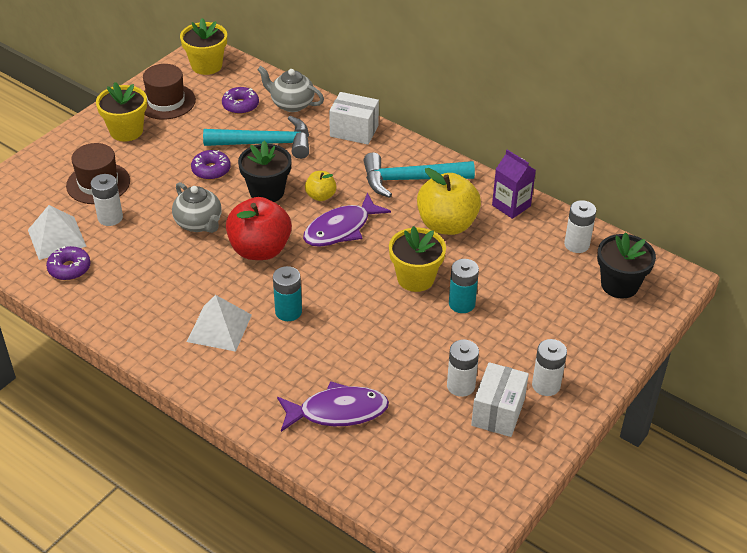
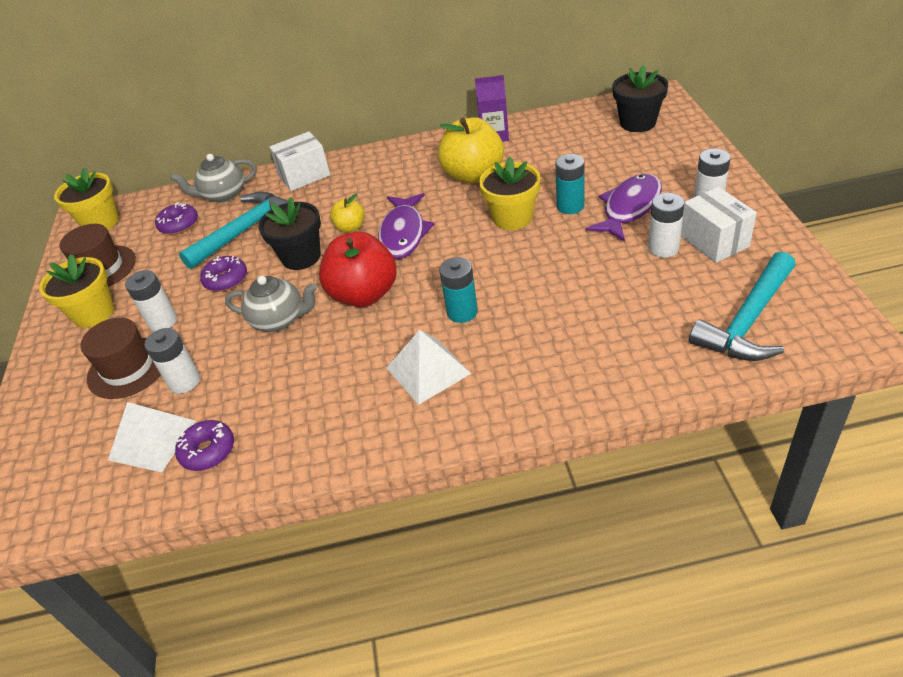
camera: 40 degrees left, 0 degrees up
(338, 411) = (621, 338): purple fish -> purple fish (629, 208)
(409, 180) = (399, 171): turquoise hammer -> turquoise hammer (747, 321)
(576, 244) = (573, 123): white battery -> white battery (163, 321)

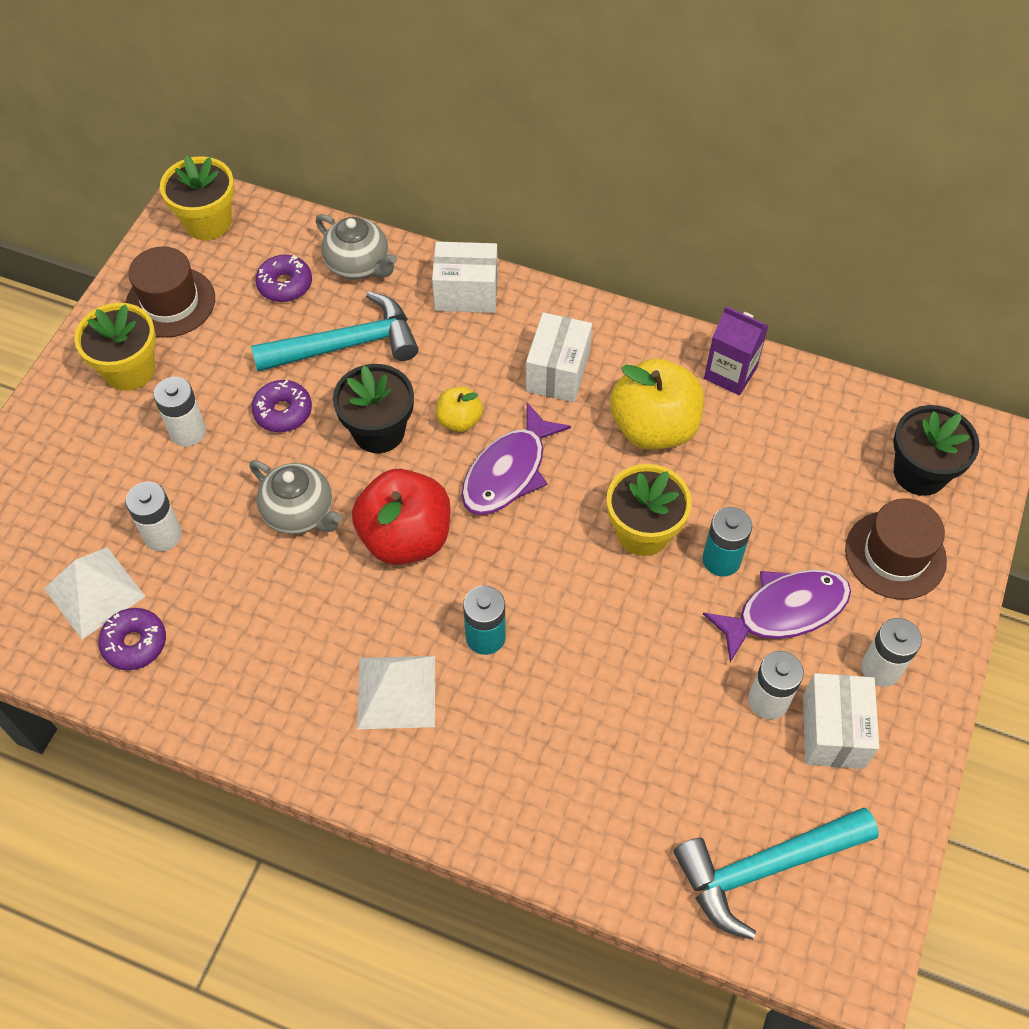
camera: 25 degrees right, 15 degrees up
(128, 368) = (121, 476): brown hat -> brown hat (895, 555)
(223, 195) = (359, 265): grey teapot -> grey teapot turned 150 degrees counterclockwise
(393, 180) = (558, 372): none -> white box

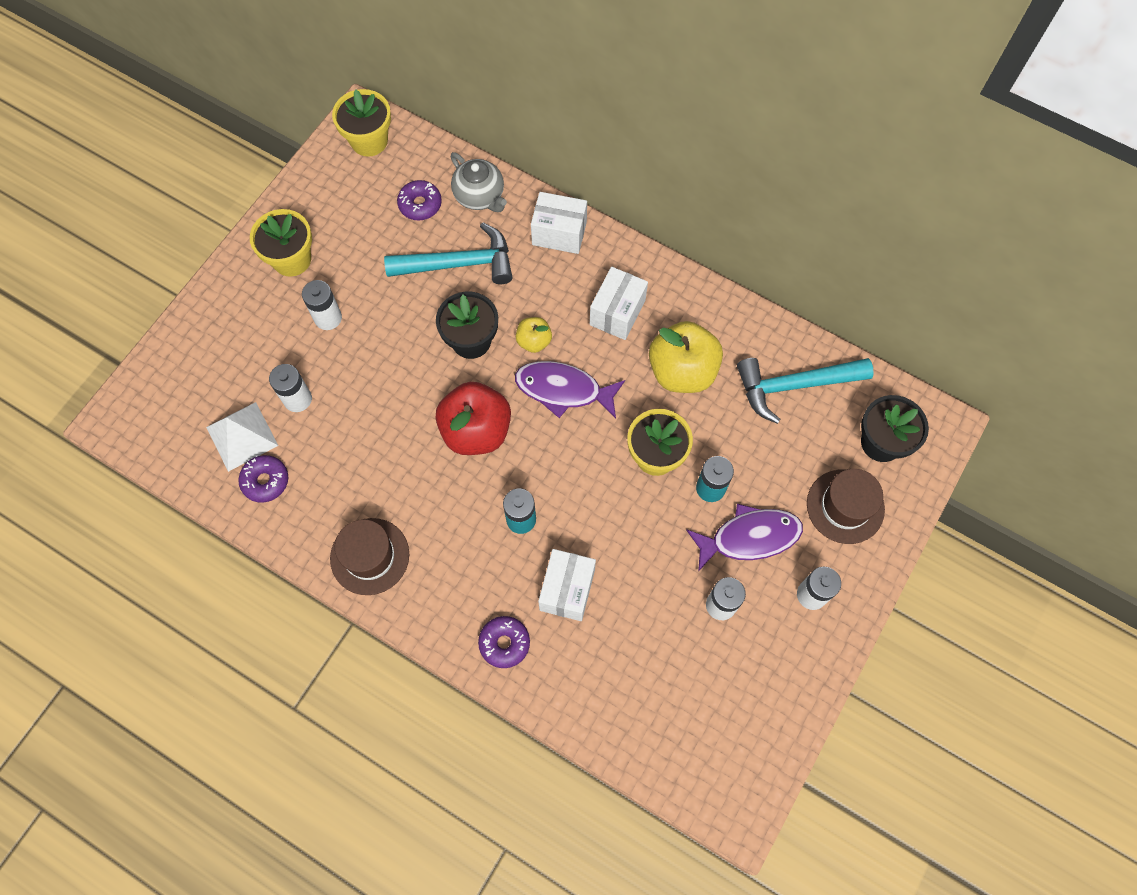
camera: 10 degrees right, 10 degrees up
(170, 302) = (330, 206): brown hat -> brown hat (370, 556)
(283, 412) = (401, 312): purple donut -> purple donut (504, 643)
(300, 513) = (401, 398): grey teapot -> none
(396, 691) = (448, 551): white pyramid -> none
(508, 472) = (563, 390): purple fish -> purple fish turned 60 degrees clockwise
(730, 373) = (752, 334): purple carton -> none
(764, 868) = (688, 730): turquoise hammer -> turquoise hammer (793, 386)
(833, 731) = (764, 637): white box -> white box (567, 590)

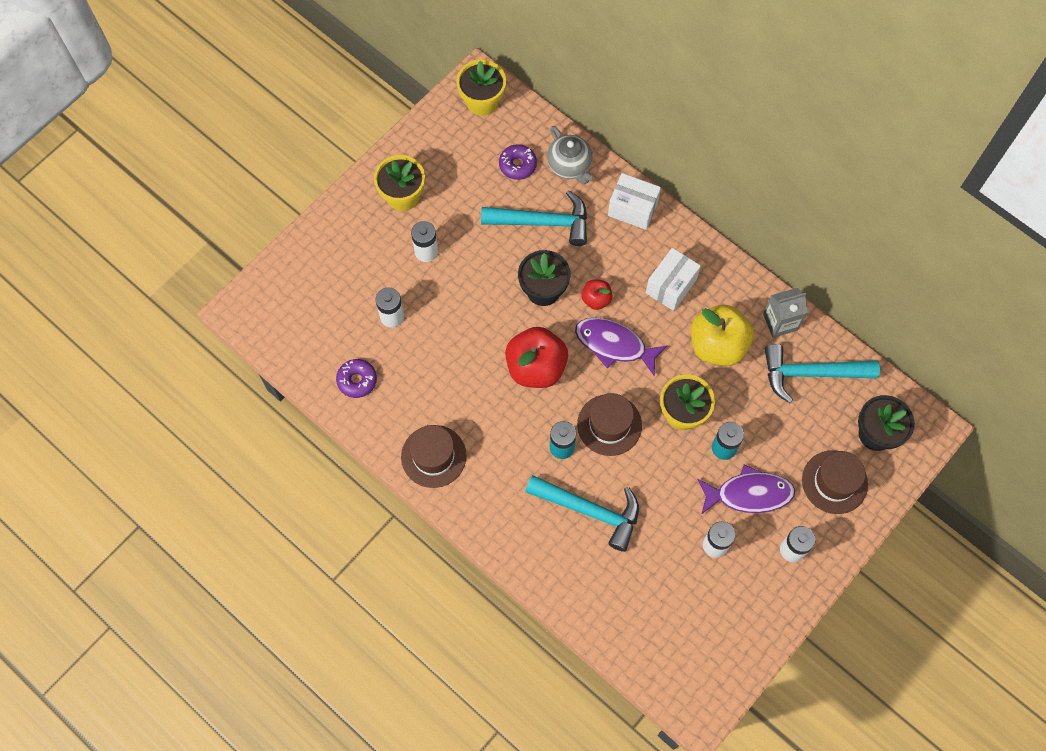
camera: 10 degrees right, 0 degrees up
(242, 436) = (342, 340): white pyramid -> none
(504, 643) = (532, 545): purple donut -> none
(534, 341) = (596, 299): yellow apple -> red apple
(567, 590) = (590, 511): white box -> turquoise hammer
(572, 483) = (609, 425): none -> brown hat
(748, 333) = (780, 322): none -> grey carton

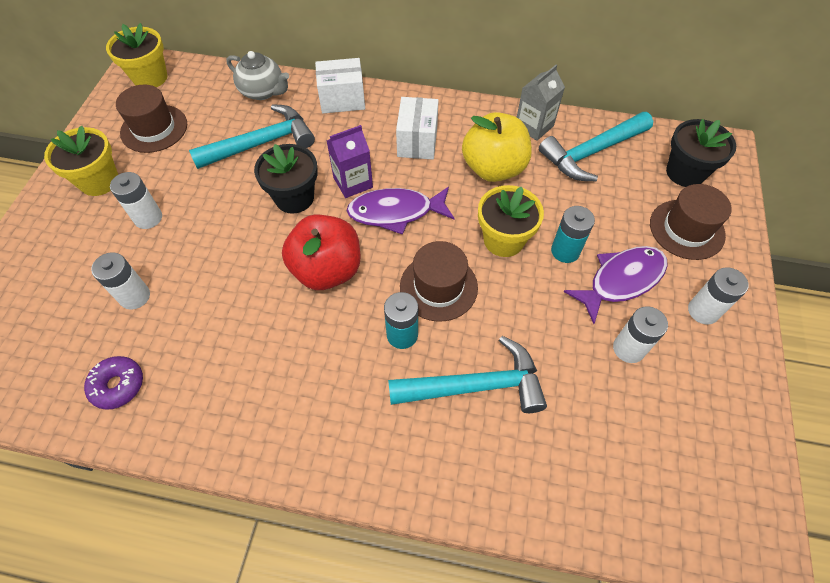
camera: 30 degrees left, 10 degrees down
(433, 456) = (256, 424): brown hat -> brown hat (154, 128)
(517, 165) = (211, 110): purple donut -> none
(596, 299) = (353, 182): red apple -> purple carton

